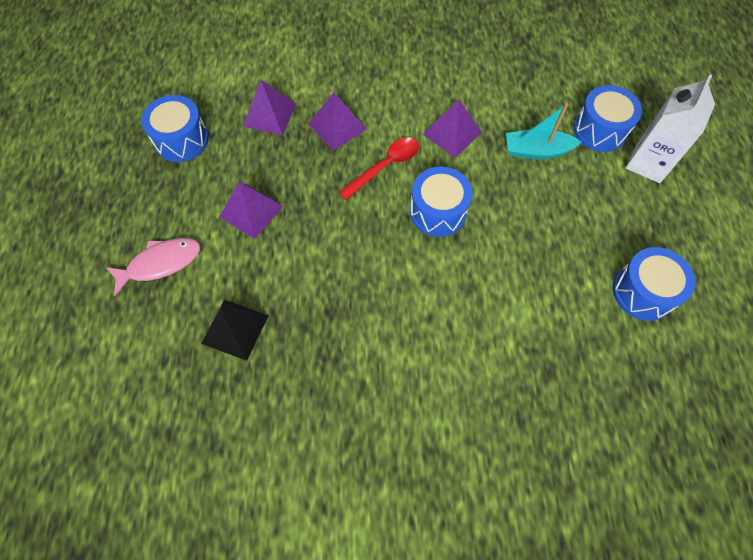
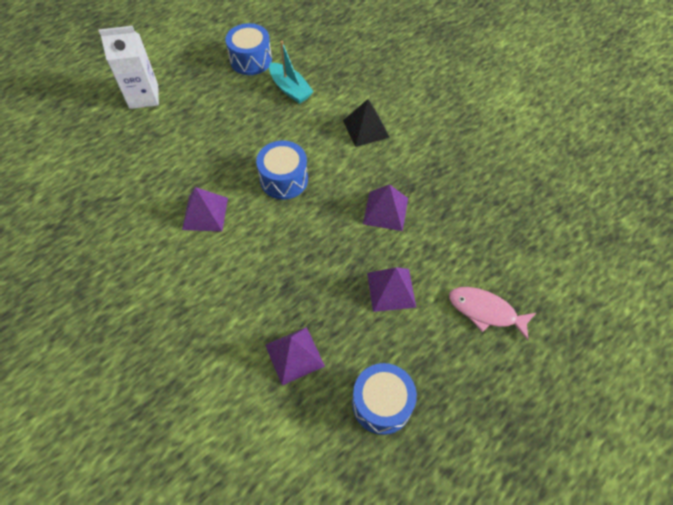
camera: 130 degrees left, 5 degrees down
(235, 329) = (474, 227): black pyramid -> black pyramid (365, 128)
(337, 126) = (263, 293): purple pyramid -> purple pyramid (385, 211)
(385, 166) = (273, 234): red spoon -> none
(536, 151) = (181, 156): turquoise boat -> turquoise boat (290, 89)
(600, 130) = (131, 132): blue drum -> none

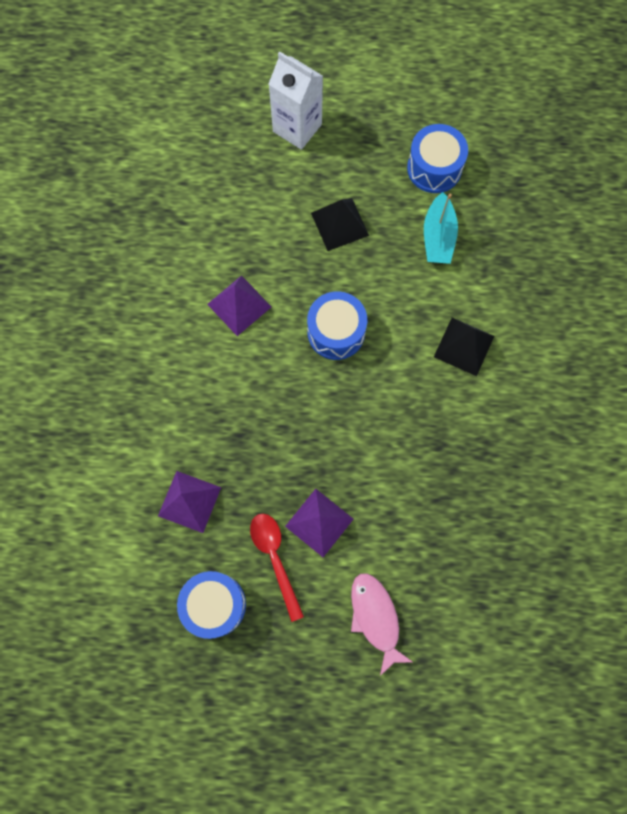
camera: 45 degrees right, 15 degrees up
(224, 124) = (339, 224): none -> black pyramid
(385, 211) = (392, 447): purple pyramid -> none
(388, 336) = (275, 559): none -> red spoon

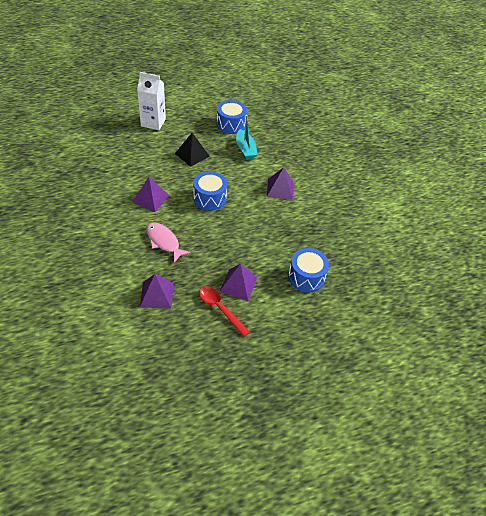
camera: 25 degrees left, 25 degrees down
(214, 605) = (193, 343): blue drum -> blue drum (306, 277)
(375, 618) = (291, 321): pink fish -> pink fish (164, 241)
(464, 346) = (280, 189): black pyramid -> purple pyramid

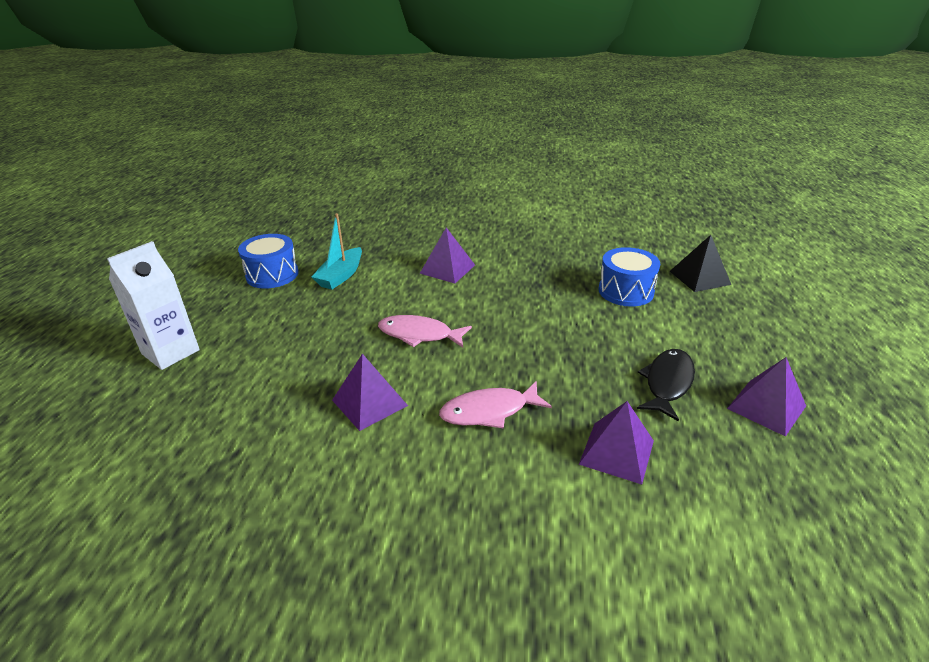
camera: 60 degrees left, 15 degrees down
(192, 154) = (301, 328): black pyramid -> black pyramid (699, 277)
(210, 198) = (419, 335): blue drum -> pink fish
(220, 309) = (667, 383): red spoon -> black fish
(238, 284) = (621, 352): purple pyramid -> purple pyramid (766, 407)
(245, 149) = (341, 276): turquoise boat -> turquoise boat turned 105 degrees clockwise

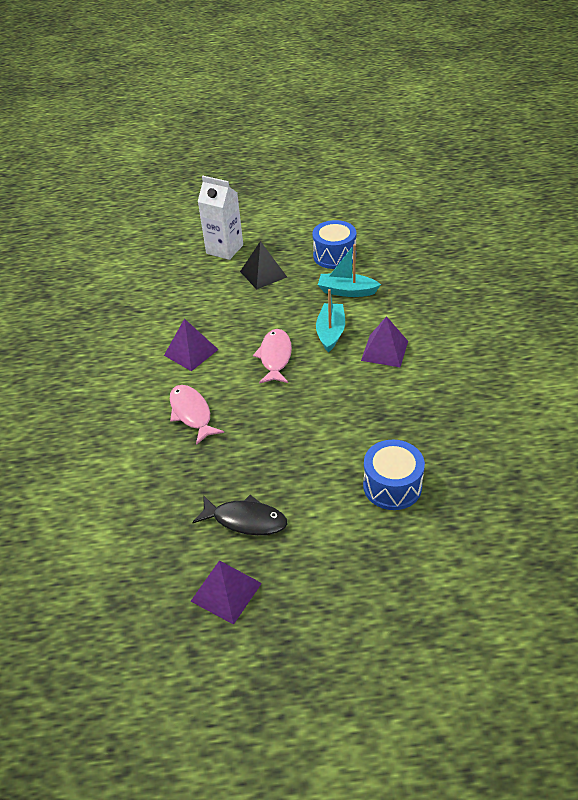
camera: 80 degrees right, 10 degrees up
(401, 294) = (331, 332): none -> turquoise boat
(616, 452) = (159, 488): purple pyramid -> none
(699, 277) = (448, 553): black pyramid -> black pyramid (263, 274)

